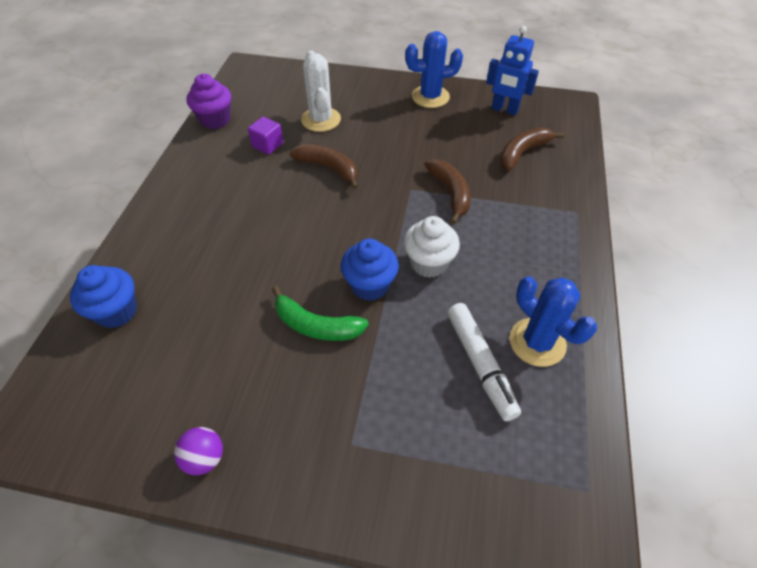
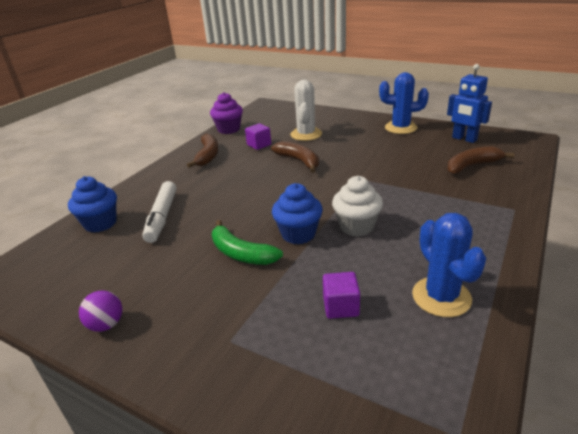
camera: 20 degrees right, 20 degrees down
(447, 375) = (341, 306): none -> purple cube
(450, 193) = (394, 185): brown banana -> brown banana (208, 156)
(480, 364) = (376, 304): white marker -> white marker (162, 217)

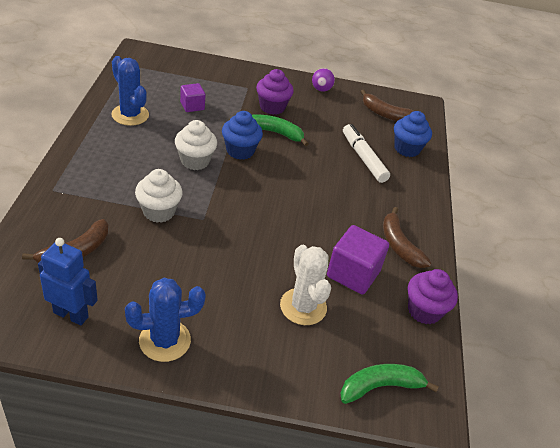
camera: 150 degrees right, 10 degrees up
(216, 294) = (272, 107): none -> purple cupcake
(259, 145) = (353, 274): purple cube -> purple cube, size x1.70
(284, 110) = (380, 387): none -> green banana
(299, 161) = (284, 244): brown banana -> brown banana (385, 114)
(401, 186) = (159, 212): none -> white cupcake

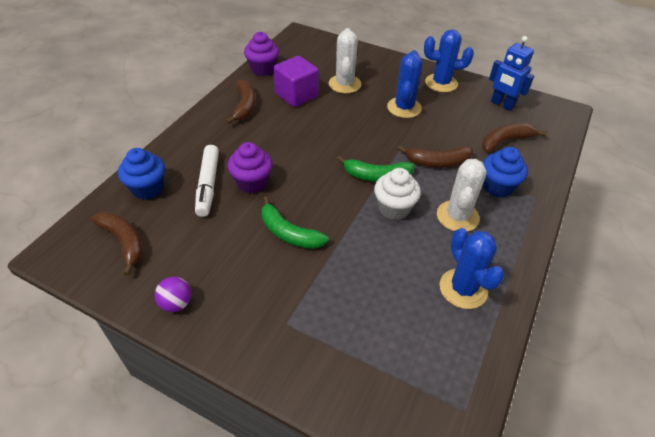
camera: 155 degrees left, 5 degrees up
(135, 162) = (457, 216): none -> white cactus
(159, 212) = (437, 162): white cupcake -> brown banana
(192, 106) = (379, 294): purple cube -> none
(211, 280) = (404, 108): none -> blue cactus
(240, 151) = (340, 214): blue cupcake -> blue cupcake (497, 187)
(272, 107) = (270, 276): purple cupcake -> purple cupcake (252, 183)
(380, 387) = (320, 46): green banana -> green banana (376, 176)

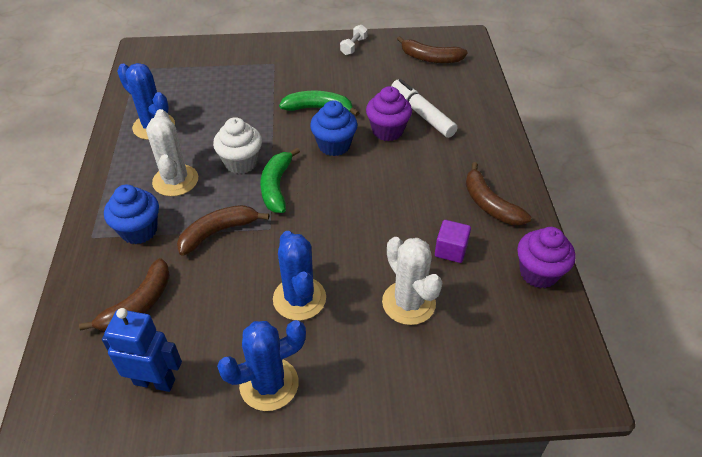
camera: 150 degrees right, 0 degrees up
(148, 189) = (464, 92): blue cupcake -> blue cupcake (334, 145)
(176, 303) = (353, 46): purple ball -> white dumbbell
(296, 95) = (451, 250): purple cube -> purple cube, size x0.59
(376, 176) = (277, 187): green banana -> green banana turned 60 degrees counterclockwise

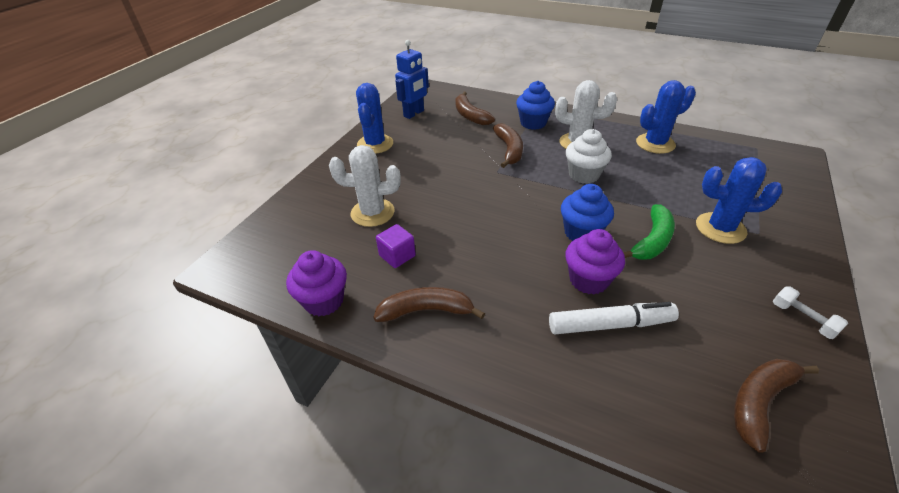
camera: 120 degrees right, 5 degrees down
(277, 187) = (542, 185): green banana -> none
(299, 298) = (422, 168): blue cactus -> blue cactus (720, 228)

